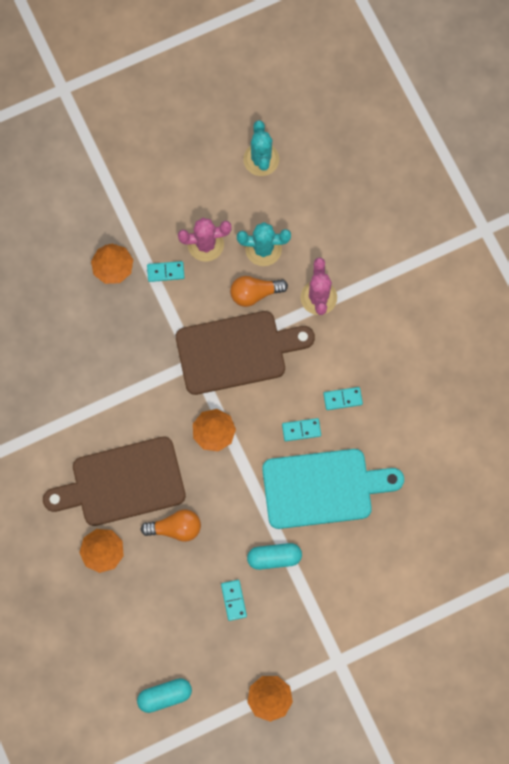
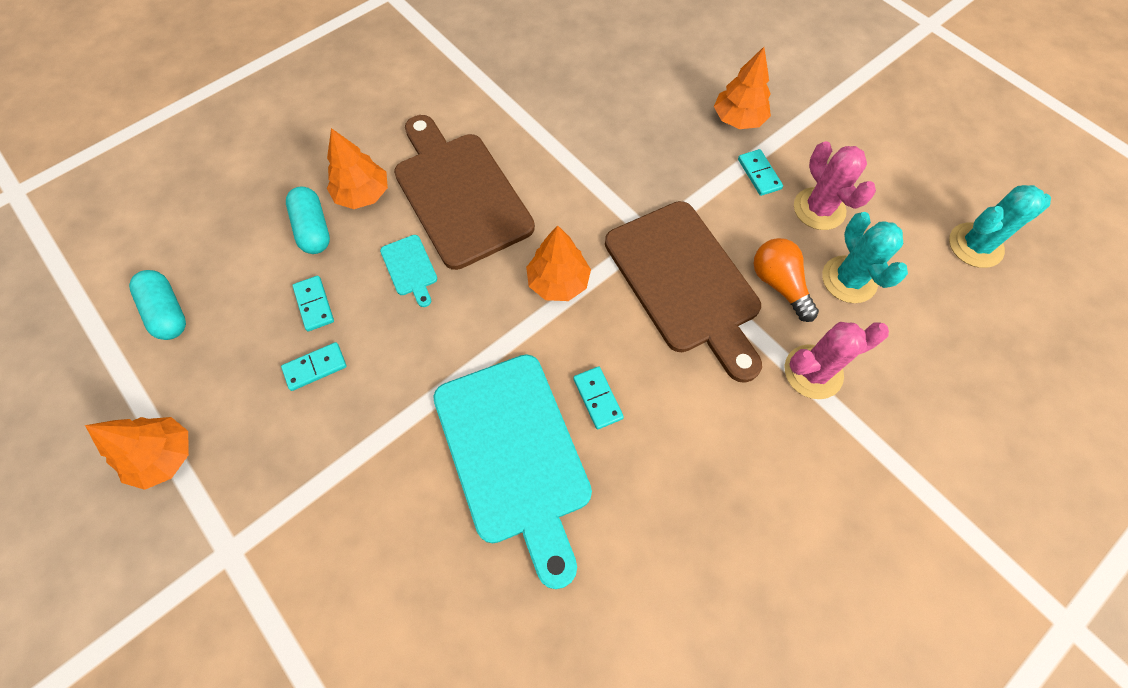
camera: 75 degrees right, 10 degrees down
(175, 528) = (410, 268): orange light bulb -> turquoise cutting board
(274, 557) = (389, 408): turquoise capsule -> turquoise capsule (313, 229)
(342, 399) = (667, 448): turquoise domino -> turquoise domino (314, 304)

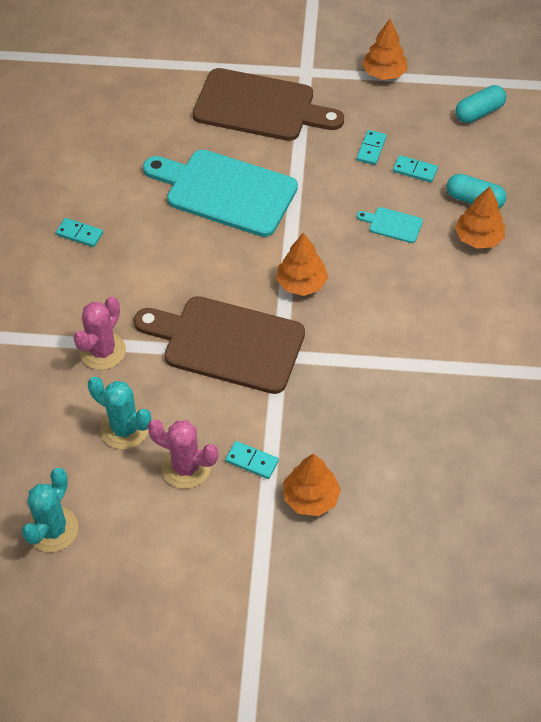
camera: 135 degrees right, 10 degrees down
(167, 312) = (479, 112): turquoise capsule -> turquoise capsule turned 45 degrees counterclockwise
(459, 194) = (425, 284): brown cutting board -> brown cutting board (260, 107)
(598, 398) = (211, 245): turquoise domino -> turquoise domino (79, 234)
(779, 284) = (167, 389): orange light bulb -> none

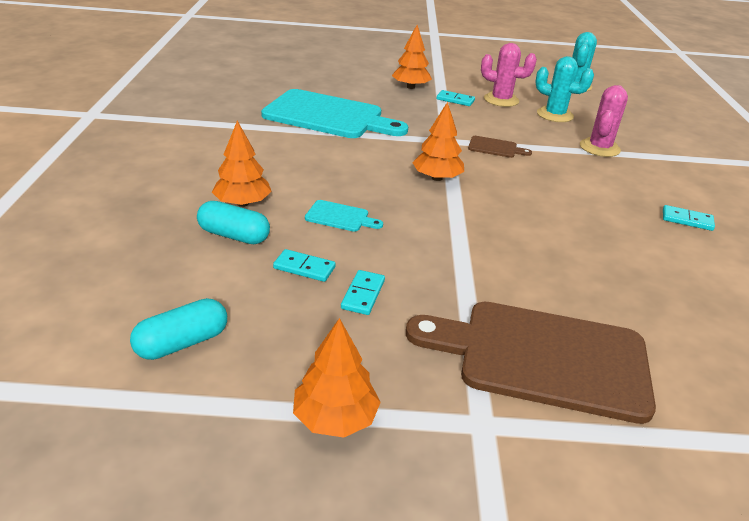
camera: 175 degrees right, 20 degrees down
(225, 191) = (546, 252): turquoise cutting board -> turquoise cutting board (328, 116)
(227, 343) = (495, 148): brown cutting board -> brown cutting board, size x0.41

